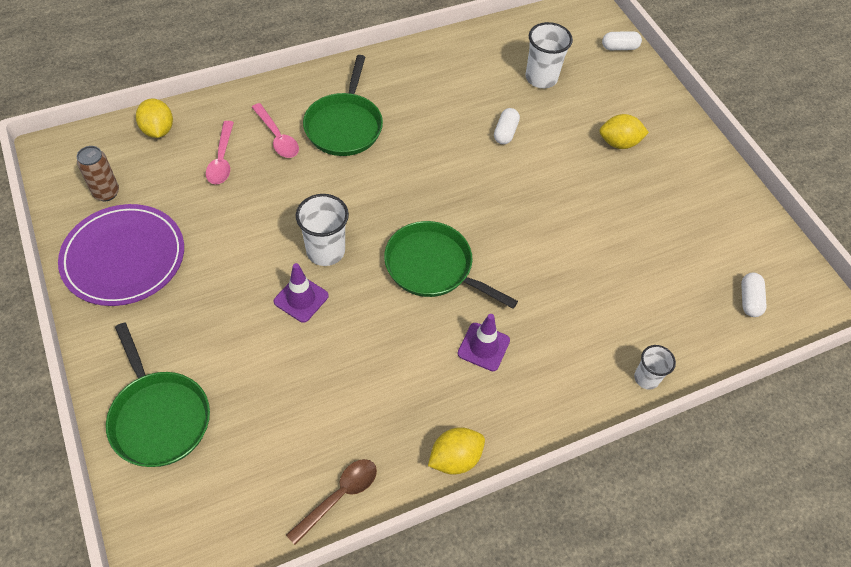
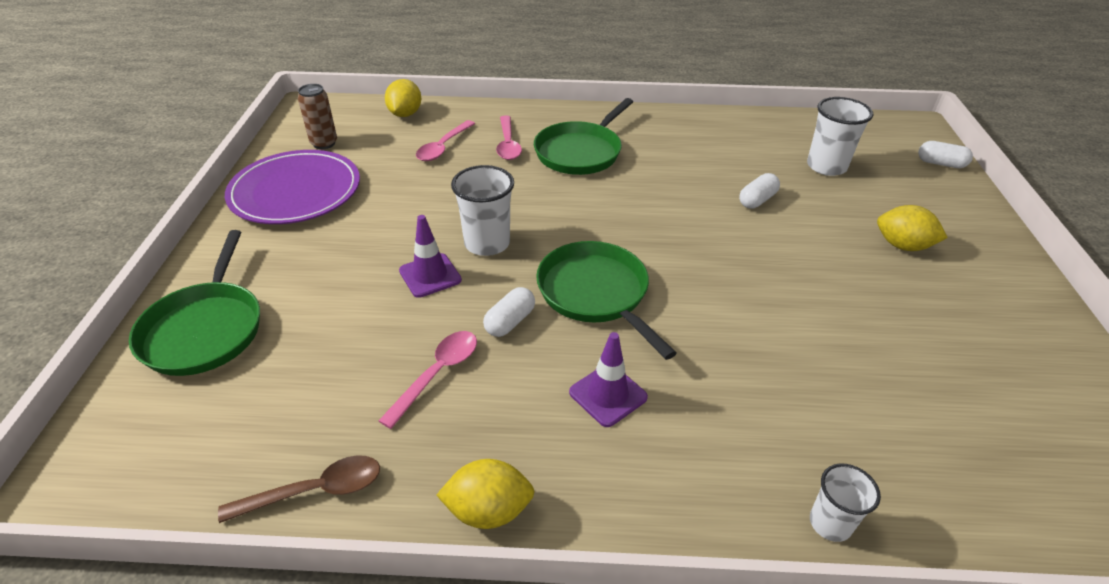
camera: 30 degrees right, 15 degrees down
(362, 379) = (437, 374): none -> pink spoon
(749, 300) = (1052, 482): white capsule -> white capsule (510, 322)

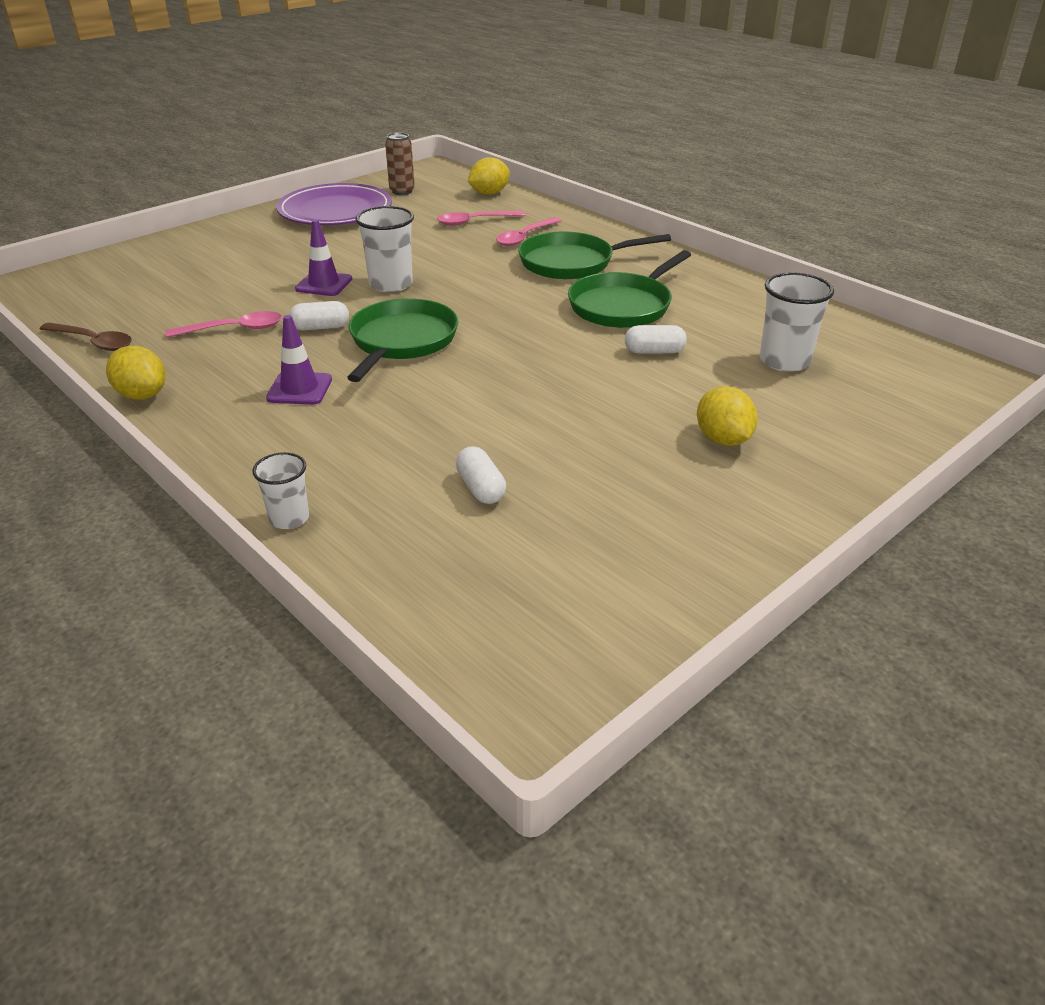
camera: 45 degrees right, 5 degrees down
(205, 330) = (172, 254): green pan -> green pan (623, 306)
(940, 164) = (933, 414): white capsule -> white capsule (481, 488)

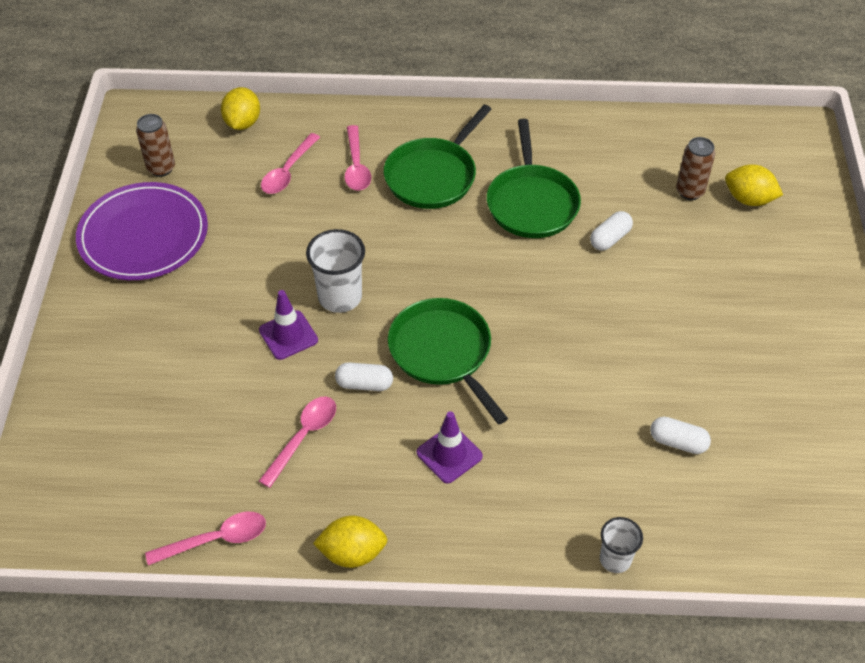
camera: 45 degrees left, 15 degrees up
(93, 342) = (216, 539): brown spoon -> pink spoon
(320, 327) = (364, 384): white capsule -> white capsule turned 60 degrees clockwise
(723, 439) = (742, 293): yellow lemon -> yellow lemon (748, 199)
(784, 361) = (690, 191): white cup -> brown can

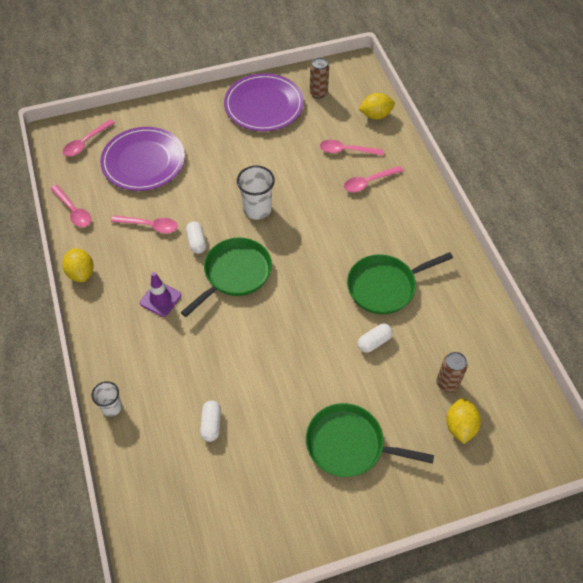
camera: 70 degrees right, 5 degrees up
(71, 491) = (86, 143): none -> pink spoon
(165, 416) = (143, 161): none -> purple plate
(288, 335) = (218, 195): purple traffic cone -> none
(433, 176) = (381, 225): green pan -> green pan (349, 444)
(610, 238) = (374, 342): white capsule -> white capsule turned 60 degrees counterclockwise

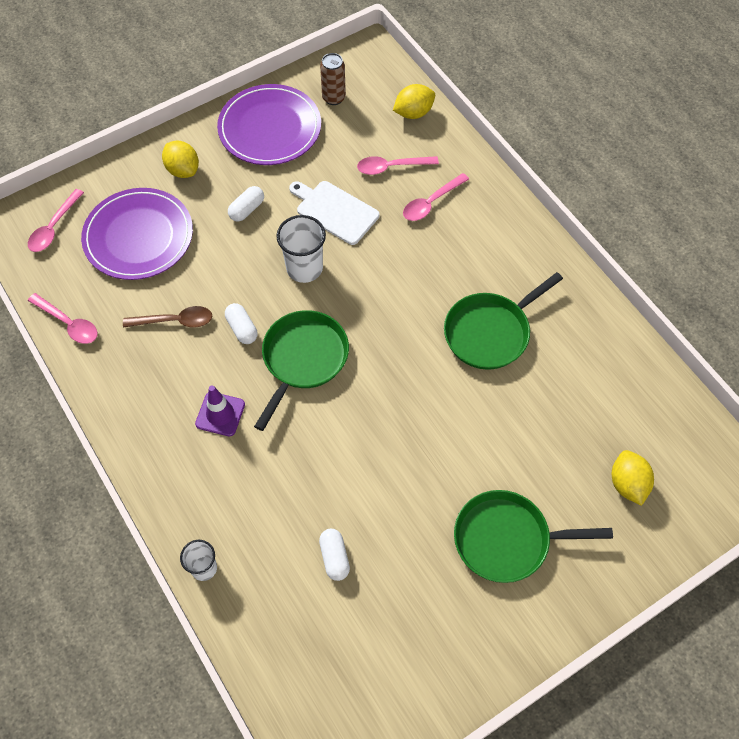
camera: 15 degrees left, 5 degrees up
(81, 273) = (106, 404): yellow lemon -> yellow lemon (183, 170)
(150, 226) = (175, 321): pink spoon -> brown spoon
(293, 173) = (335, 211): none -> white cutting board
(374, 342) = (498, 405): white capsule -> white capsule (247, 209)
(447, 383) = (598, 435): brown can -> none

